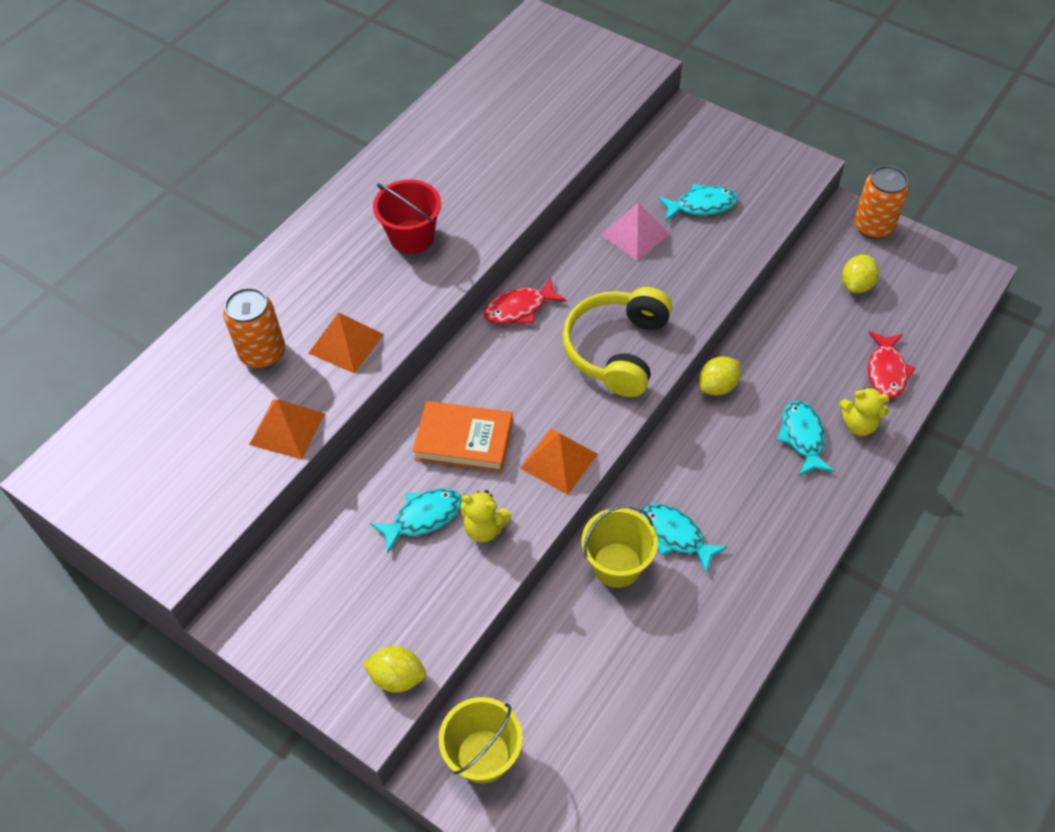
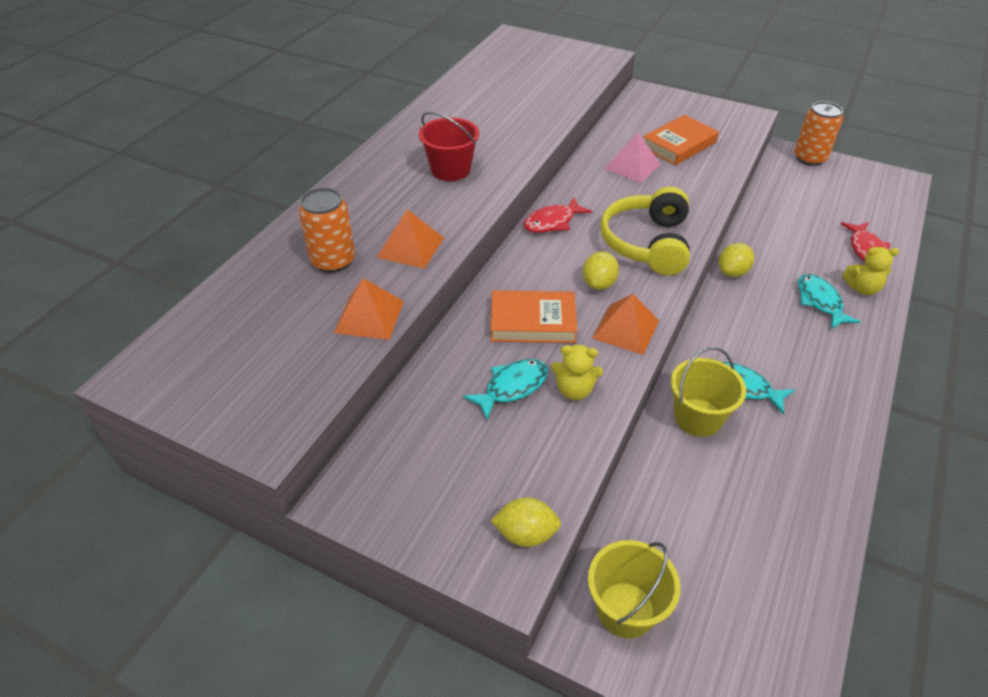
camera: 10 degrees left, 10 degrees down
(701, 205) = (679, 144): turquoise fish -> orange book
(856, 285) = (814, 195): yellow lemon -> yellow lemon (599, 284)

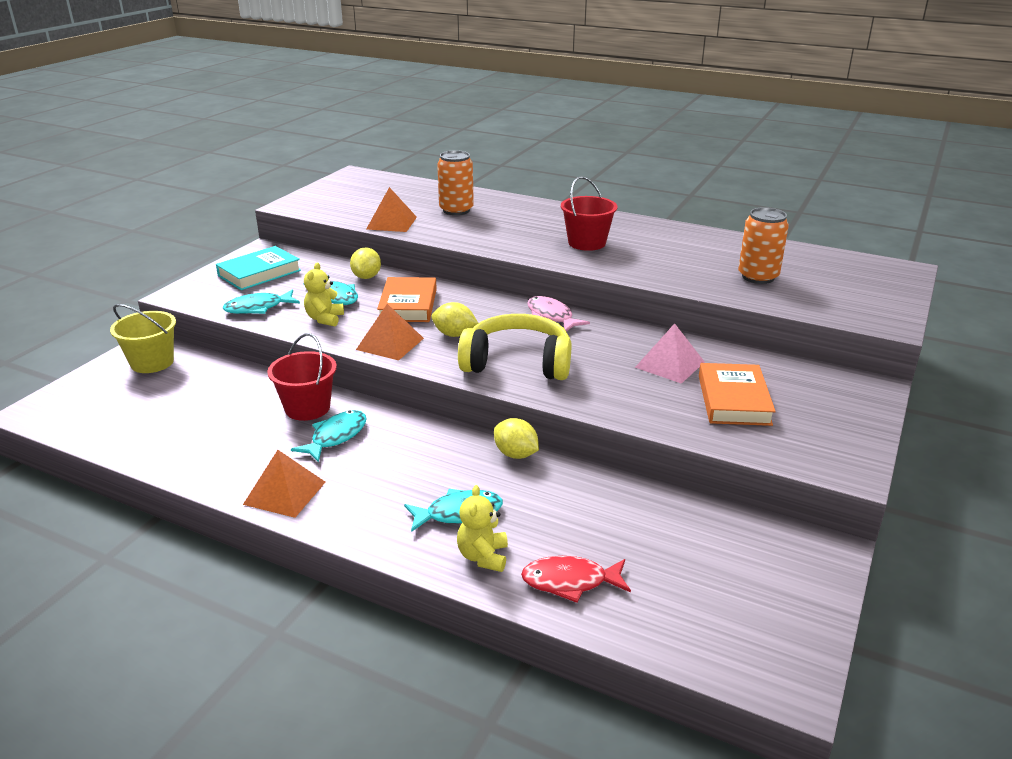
camera: 90 degrees right, 15 degrees down
(410, 247) = (470, 232): orange pyramid -> orange pyramid (284, 493)
(434, 485) = (259, 273): none -> turquoise book
(525, 534) = (205, 299): yellow lemon -> yellow lemon (366, 277)
(549, 463) = (258, 308): none -> turquoise fish
(552, 222) = (551, 316): red fish -> pink fish
(679, 144) = (734, 400): orange book -> orange book turned 45 degrees clockwise
(698, 417) = (307, 408): yellow bucket -> red bucket
(809, 158) = (819, 572): orange can -> orange can (758, 277)

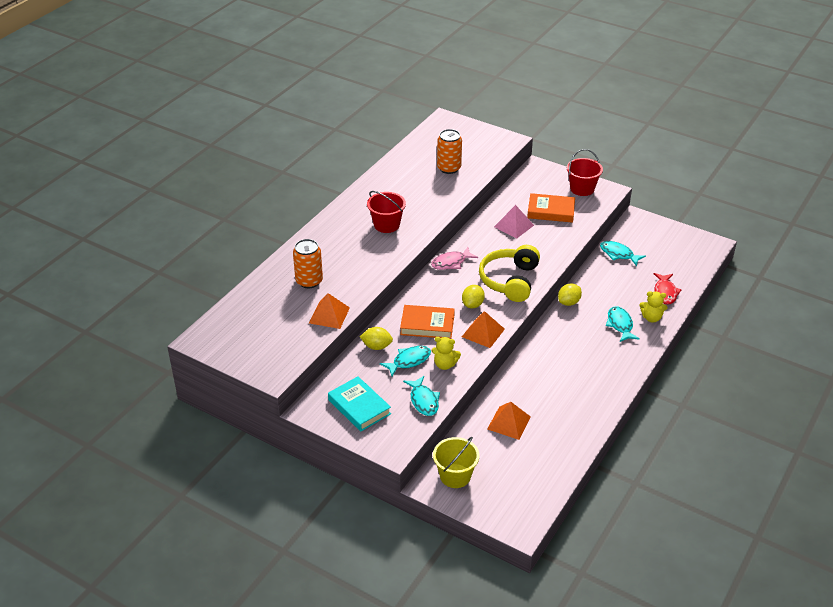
camera: 85 degrees left, 10 degrees up
(284, 493) = (607, 390): orange pyramid -> orange pyramid (509, 423)
(307, 408) = (520, 387): red bucket -> red bucket (582, 189)
(336, 437) = (552, 372): turquoise fish -> turquoise fish (618, 254)

